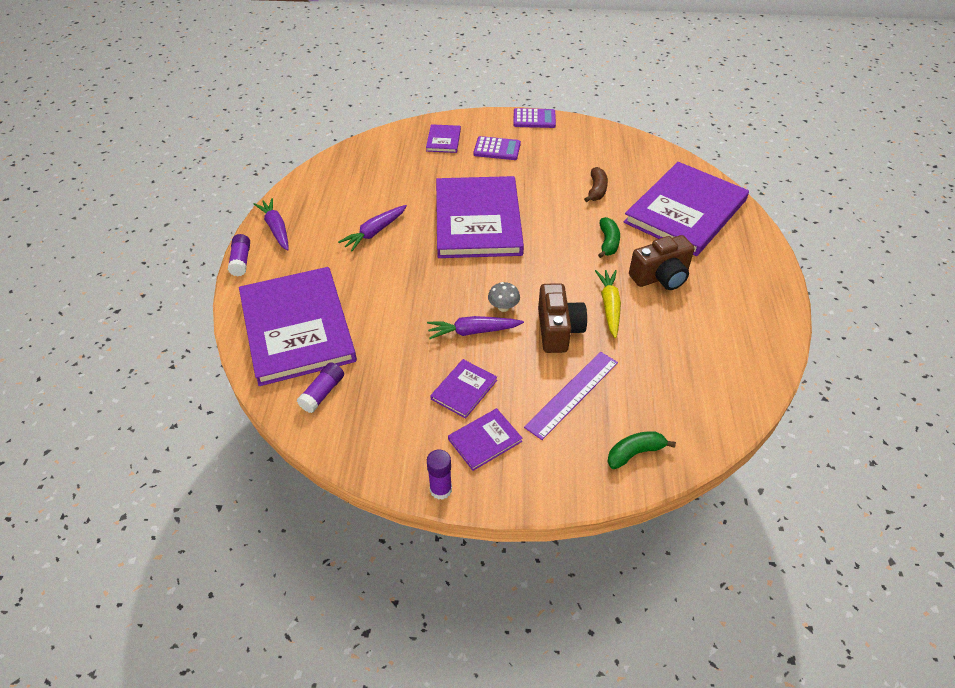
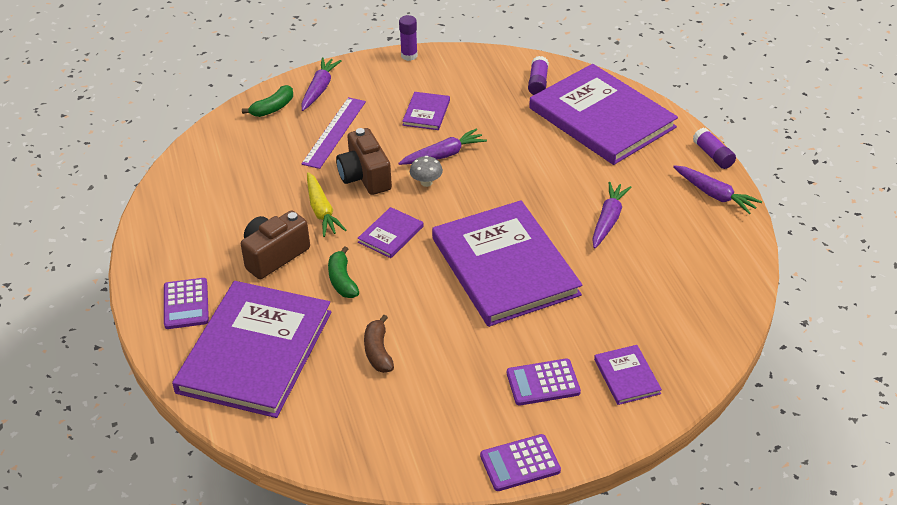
camera: 160 degrees right, 5 degrees down
(485, 440) = (392, 87): purple book -> purple book (391, 234)
(571, 467) = (319, 89): none -> purple carrot
(738, 257) = (186, 304): none -> purple calculator

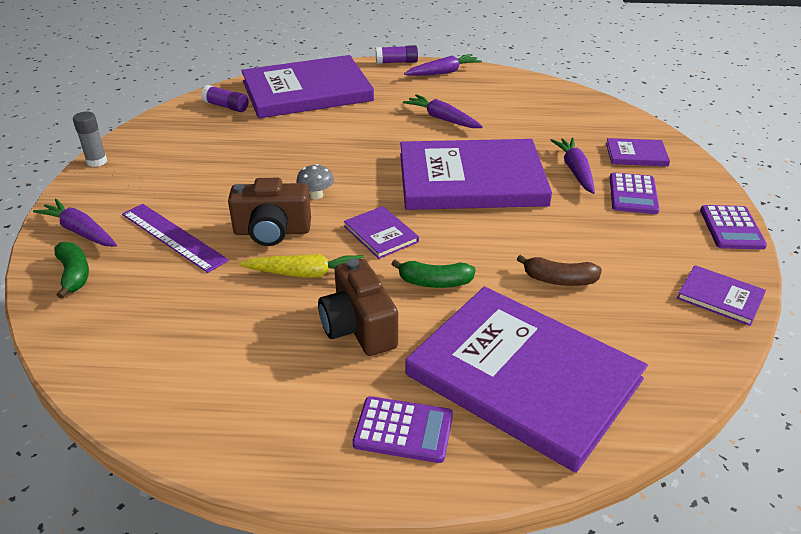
camera: 70 degrees left, 5 degrees down
(409, 56) = (97, 161): purple glue stick -> grey glue stick
(426, 113) = (204, 172): purple book -> purple book (720, 297)
(443, 155) = (282, 176): purple carrot -> purple carrot (575, 171)

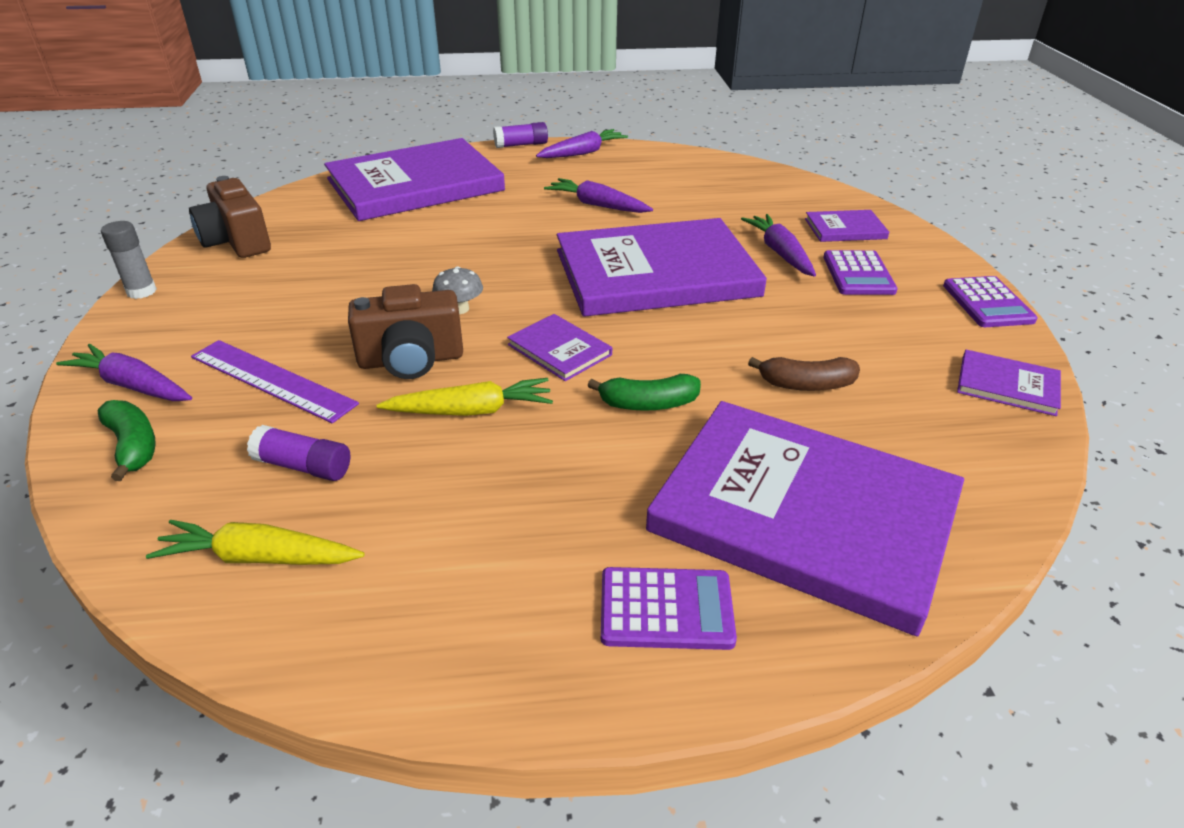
camera: 10 degrees left, 0 degrees up
(142, 360) = (259, 558): none -> yellow carrot
(226, 106) = (311, 210): purple glue stick -> purple glue stick (303, 466)
(358, 327) = (564, 474): brown camera -> brown camera (237, 241)

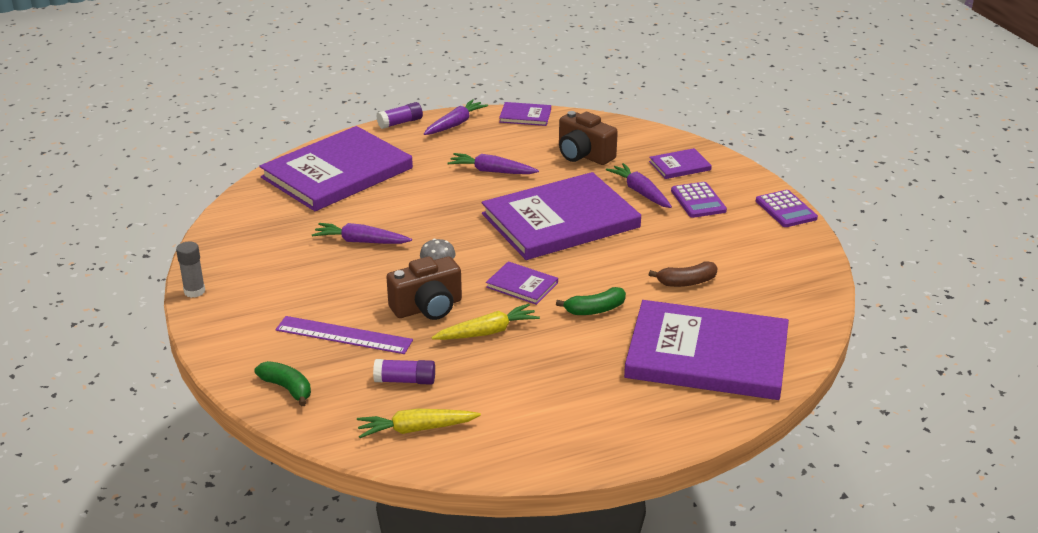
camera: 15 degrees left, 5 degrees down
(133, 385) = (251, 354): purple carrot -> purple carrot (361, 241)
(237, 241) = (232, 242): brown camera -> brown camera (583, 155)
(666, 609) = (651, 411): purple calculator -> none
(1007, 385) = (805, 263): purple book -> purple book (525, 116)

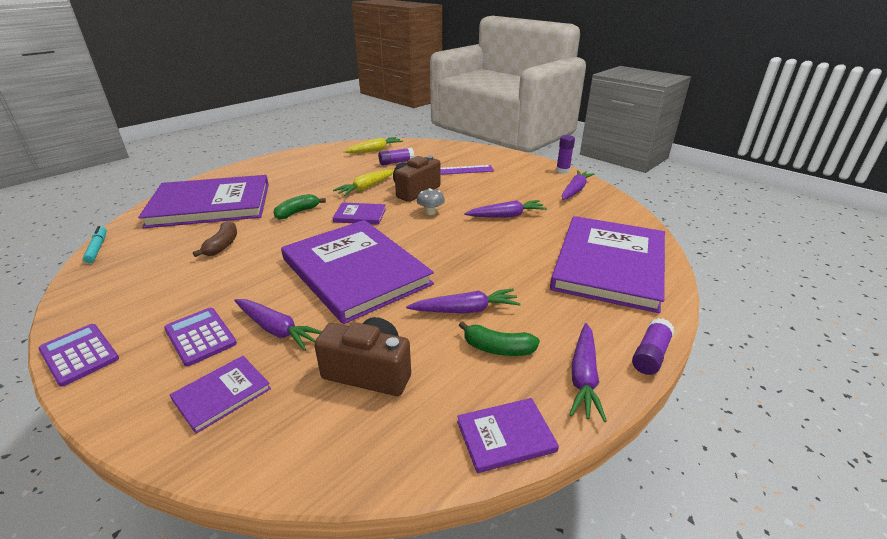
camera: 155 degrees right, 0 degrees up
(194, 291) = (562, 171): grey glue stick -> purple glue stick
(234, 255) = (575, 190): none -> purple carrot
(287, 388) = (452, 150): green banana -> green banana (498, 348)
(560, 221) = (355, 271): purple book -> purple book turned 75 degrees counterclockwise
(686, 282) = (222, 245): brown banana -> brown banana turned 135 degrees clockwise
(826, 313) = (97, 248): none -> turquoise marker

